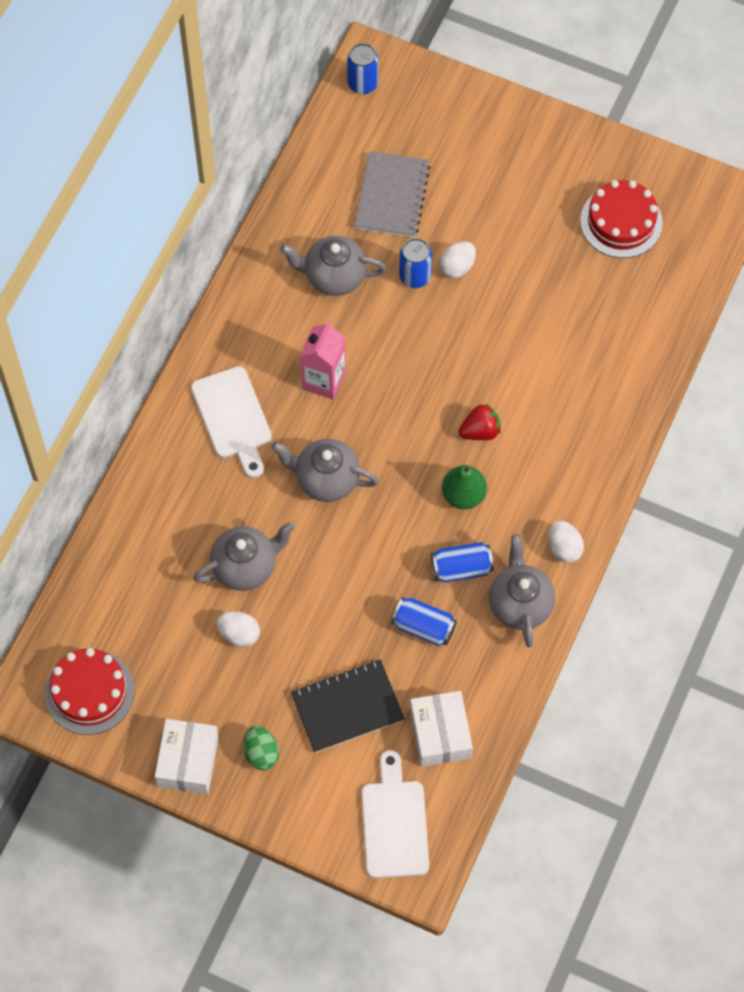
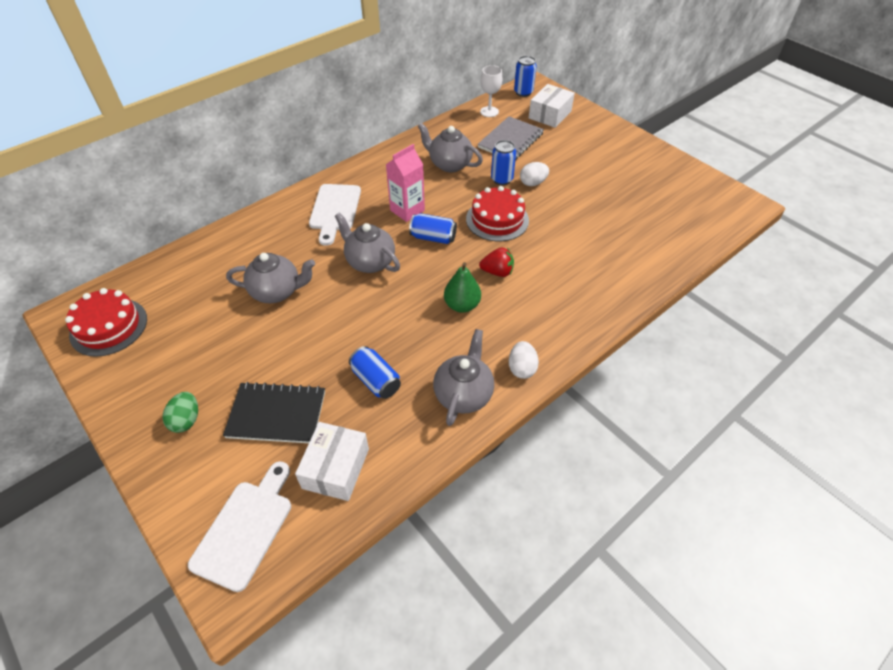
camera: 25 degrees right, 15 degrees down
(188, 761) = (129, 402): white box -> white box (550, 114)
(239, 634) = (238, 331): white egg -> none
(334, 147) = (489, 112): none -> white goblet
(461, 568) = (431, 351): blue can -> blue can (433, 237)
(621, 222) = (660, 194): red cake -> red cake (497, 219)

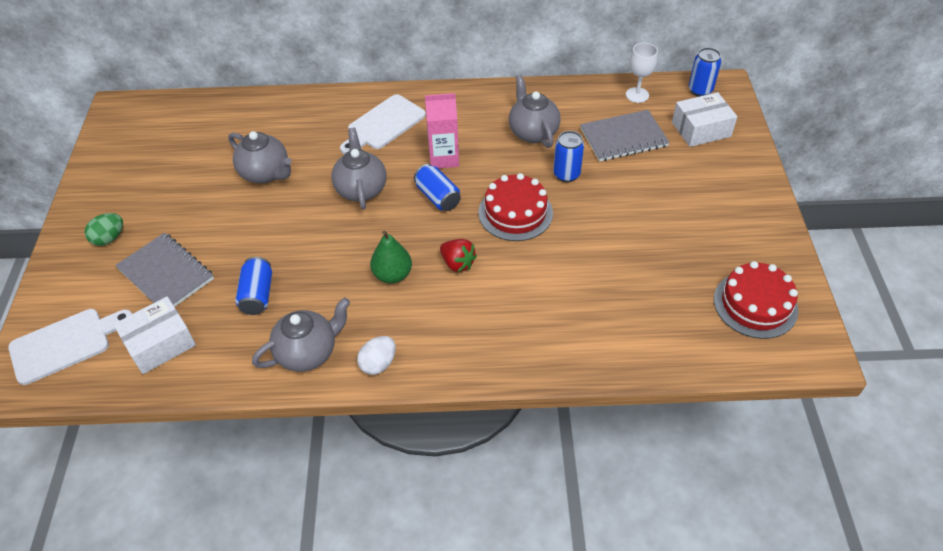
camera: 40 degrees right, 0 degrees up
(109, 327) = (133, 134): red cake -> red cake (755, 304)
(276, 414) = (166, 274): black notebook -> grey notebook
(533, 183) = (594, 195): white egg -> none

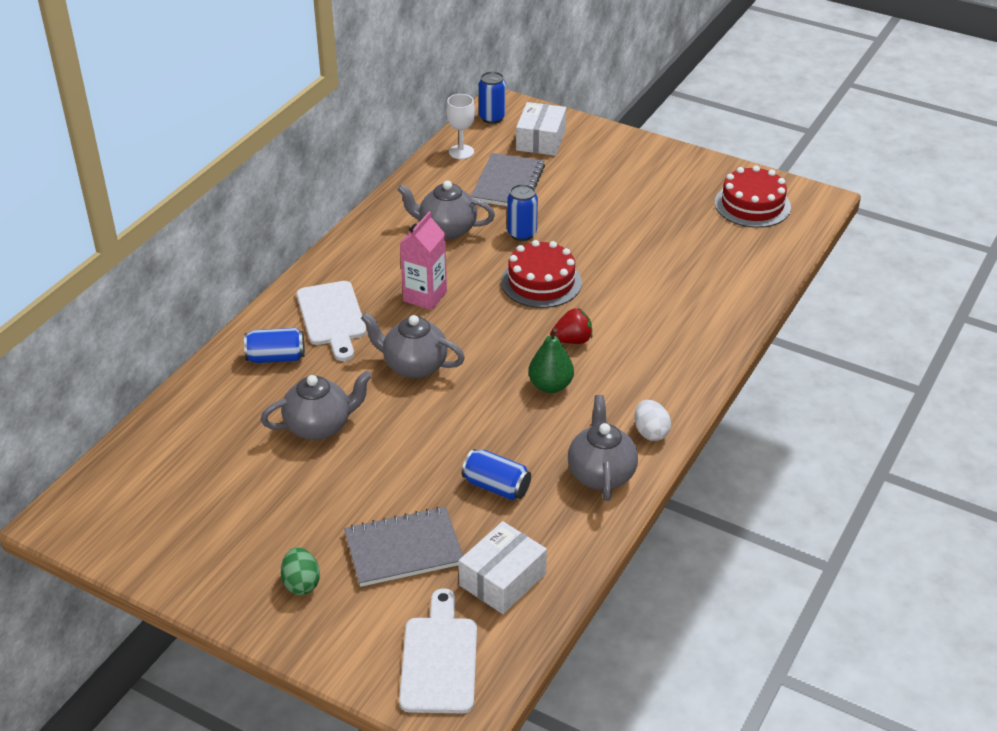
camera: 60 degrees left, 10 degrees down
(160, 343) = (502, 579): white box -> white box turned 45 degrees clockwise
(437, 197) = (475, 320): blue can -> blue can (276, 357)

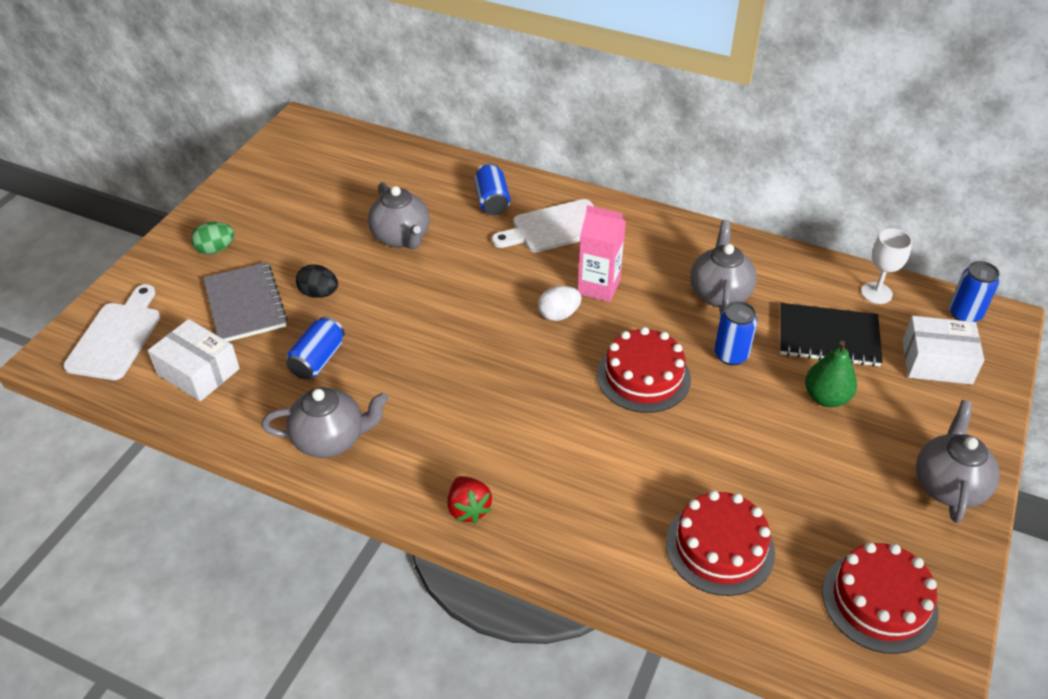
camera: 85 degrees right, 5 degrees up
(397, 489) = (319, 293): none -> black egg
(414, 366) = (488, 289): grey teapot -> grey teapot (948, 485)
(439, 659) = (116, 337): white cutting board -> white cutting board turned 75 degrees counterclockwise
(508, 183) = (828, 337): grey notebook -> black notebook
(550, 386) = (466, 393): green pear -> green pear (826, 397)
(572, 340) = (543, 408): red strawberry -> red strawberry (468, 509)
(650, 432) = (393, 481): white egg -> white egg (559, 315)
(712, 265) = (720, 547): none -> red cake

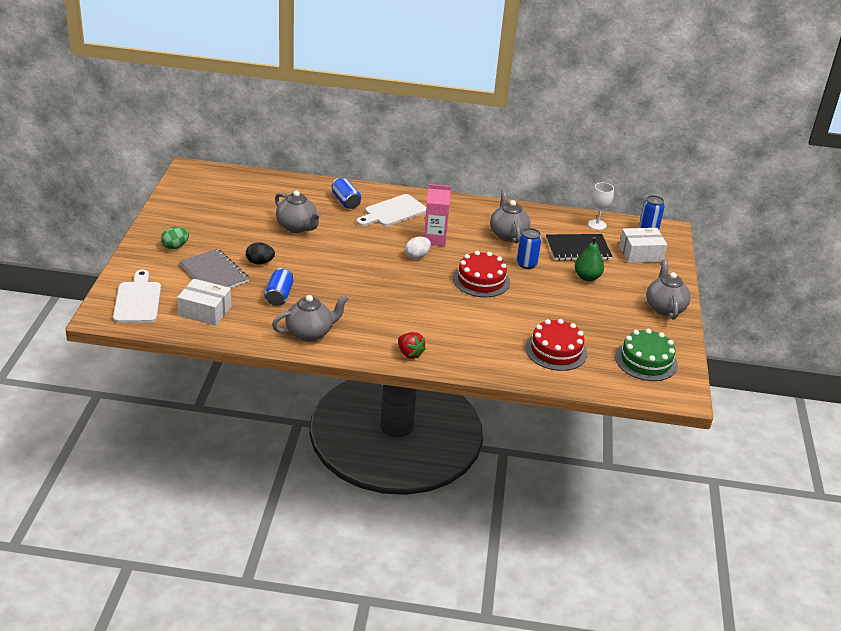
camera: 20 degrees left, 10 degrees down
(879, 601) = (646, 361): red cake -> green cake

